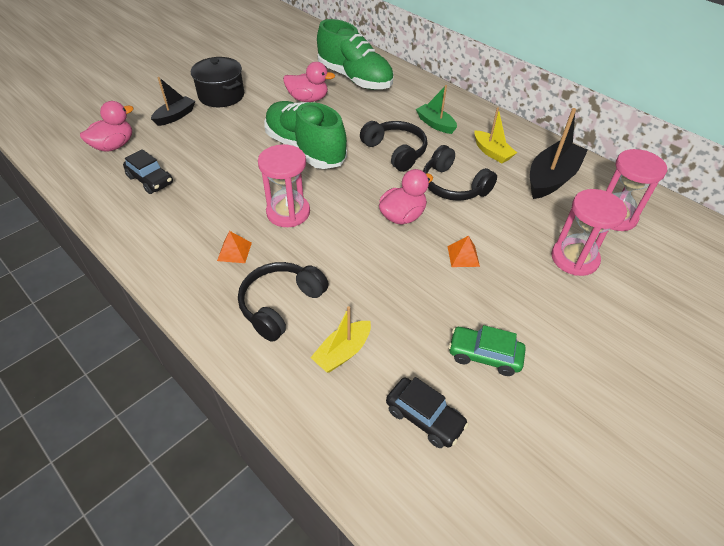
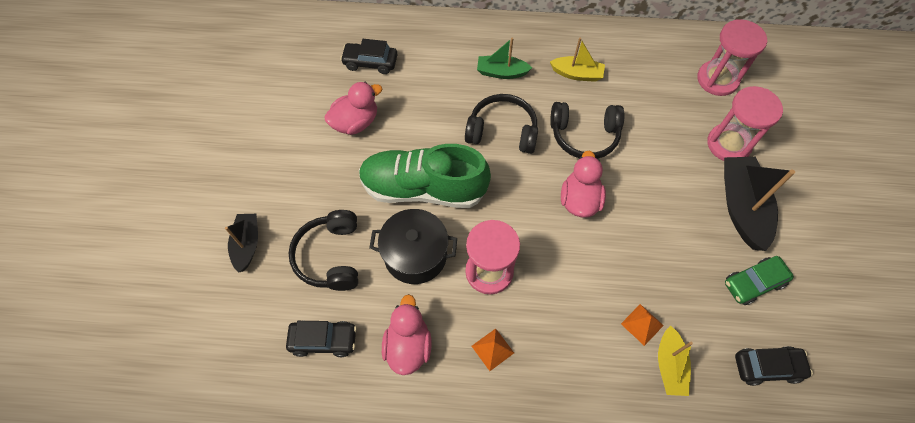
camera: 40 degrees left, 15 degrees up
(114, 146) = (231, 332): pink duck -> pink duck (408, 346)
(221, 95) = (262, 181): black pot -> black pot (415, 255)
(280, 304) = (584, 366): black headphones -> black headphones (330, 256)
(355, 79) = (370, 62): green shoe -> black car
(463, 256) = (659, 204): orange pyramid -> orange pyramid (642, 324)
(551, 178) = (644, 71): black boat -> black boat (741, 207)

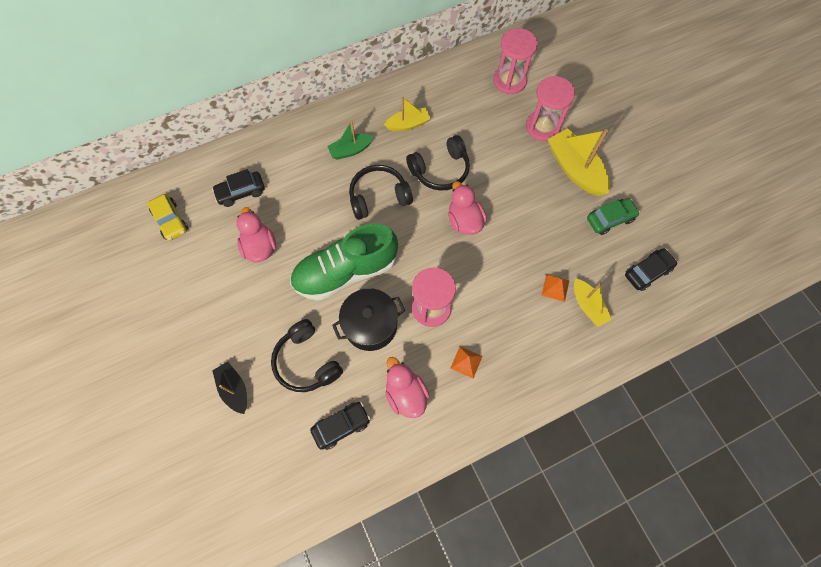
camera: 30 degrees left, 5 degrees up
(290, 58) = (170, 221): none -> yellow car
(355, 122) = (260, 247): pink duck -> pink duck turned 45 degrees counterclockwise
(741, 207) = (575, 169): black boat -> yellow boat
(753, 283) = (610, 219): green car -> green car turned 150 degrees counterclockwise

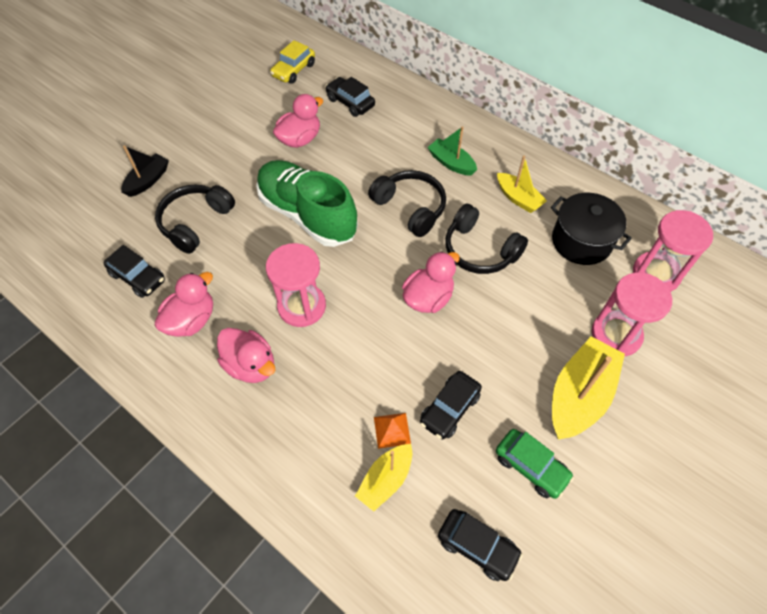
camera: 65 degrees right, 10 degrees down
(370, 325) = (256, 259): black pot -> black pot (581, 241)
(466, 362) = (251, 365): orange pyramid -> pink duck
(554, 246) = (449, 409): none -> black car

